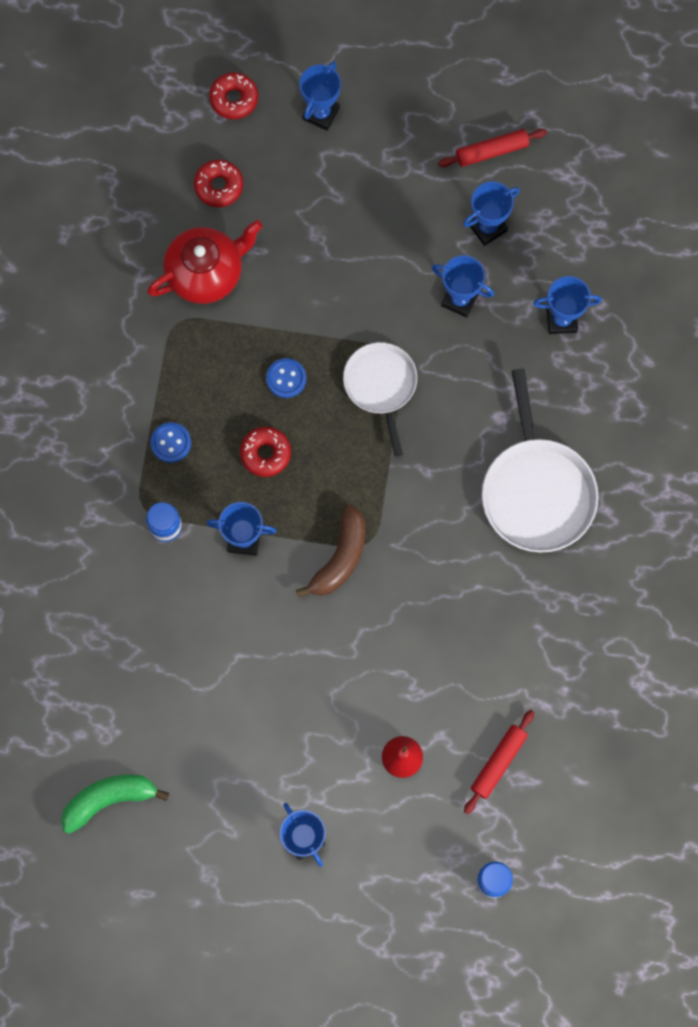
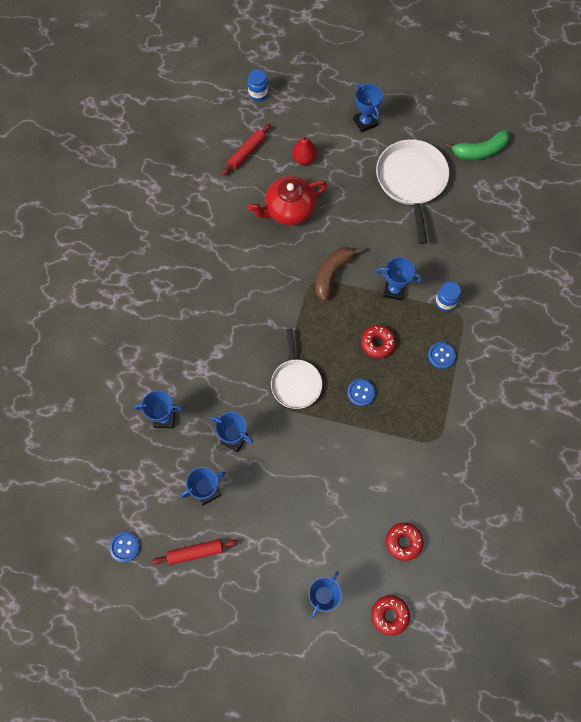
camera: 175 degrees left, 5 degrees down
(206, 273) = (414, 474): red teapot -> red teapot (288, 209)
(536, 491) = (200, 304): white pan -> white pan (411, 181)
(585, 150) = (124, 547): none -> blue button

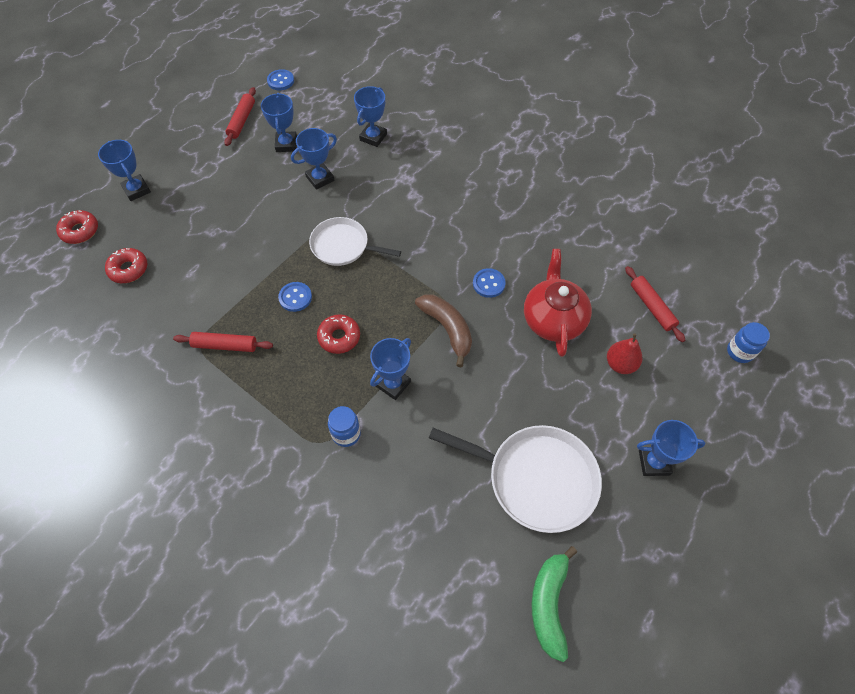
camera: 115 degrees right, 10 degrees down
(427, 420) = (225, 345): none -> red rolling pin
(441, 355) = (285, 396): blue button -> blue button (488, 284)

